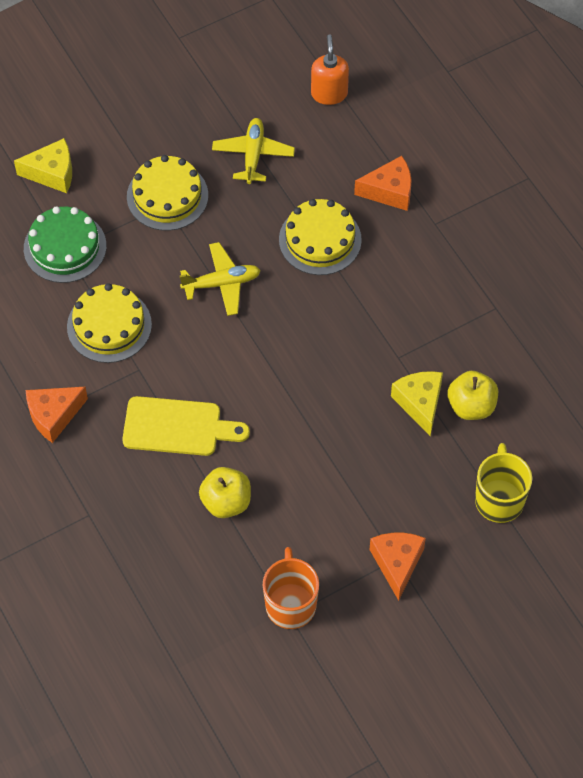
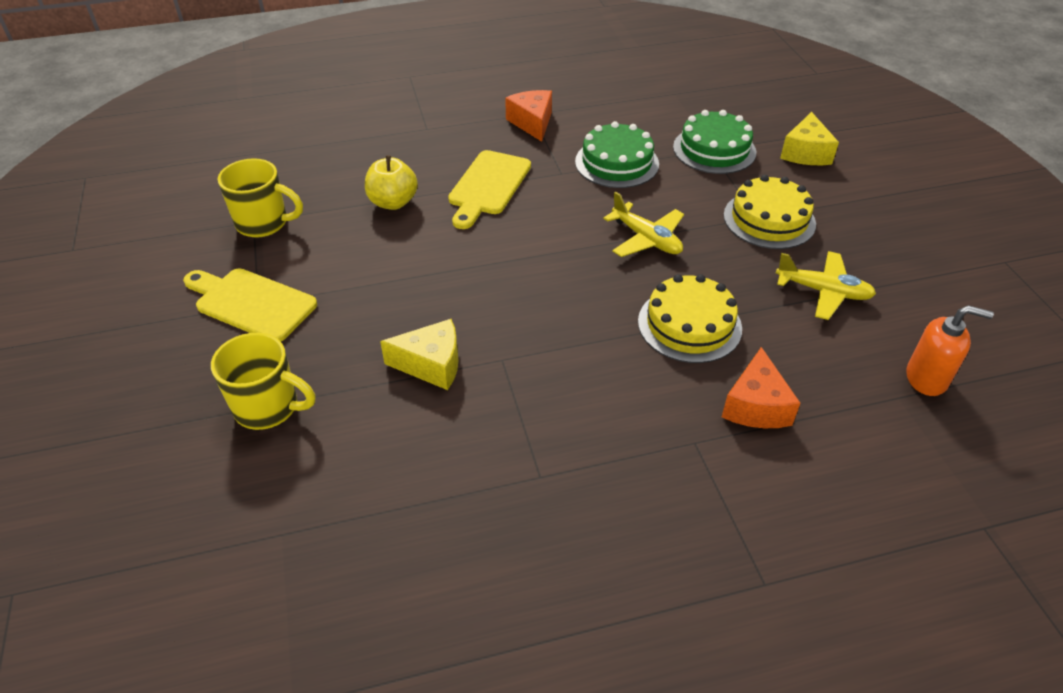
camera: 105 degrees right, 15 degrees down
(109, 325) = (616, 163): yellow cake -> green cake
(222, 283) = (646, 239): yellow plane -> yellow plane turned 45 degrees counterclockwise
(290, 604) = (264, 223): orange mug -> yellow mug
(397, 564) = (251, 303): orange cheese -> yellow cutting board
(471, 406) = (405, 412): yellow apple -> none

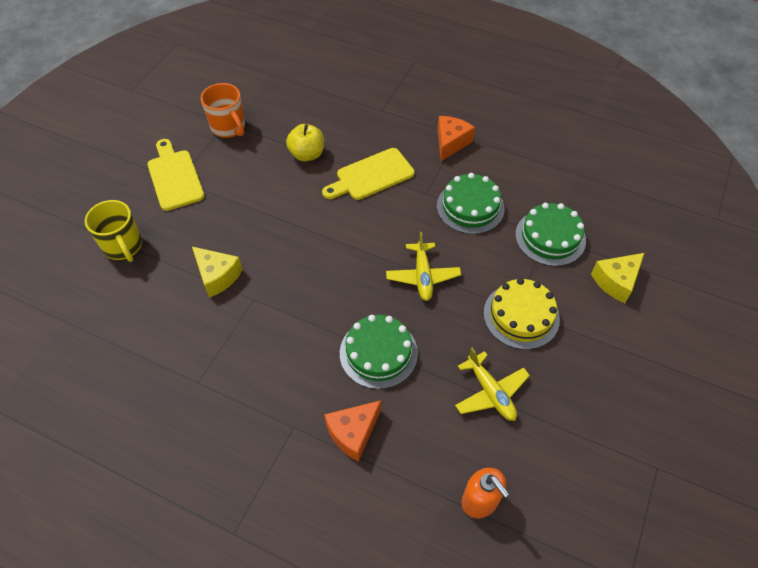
camera: 40 degrees right, 10 degrees up
(264, 223) = (229, 128): yellow mug -> orange mug
(689, 325) = (378, 353): yellow cake -> green cake

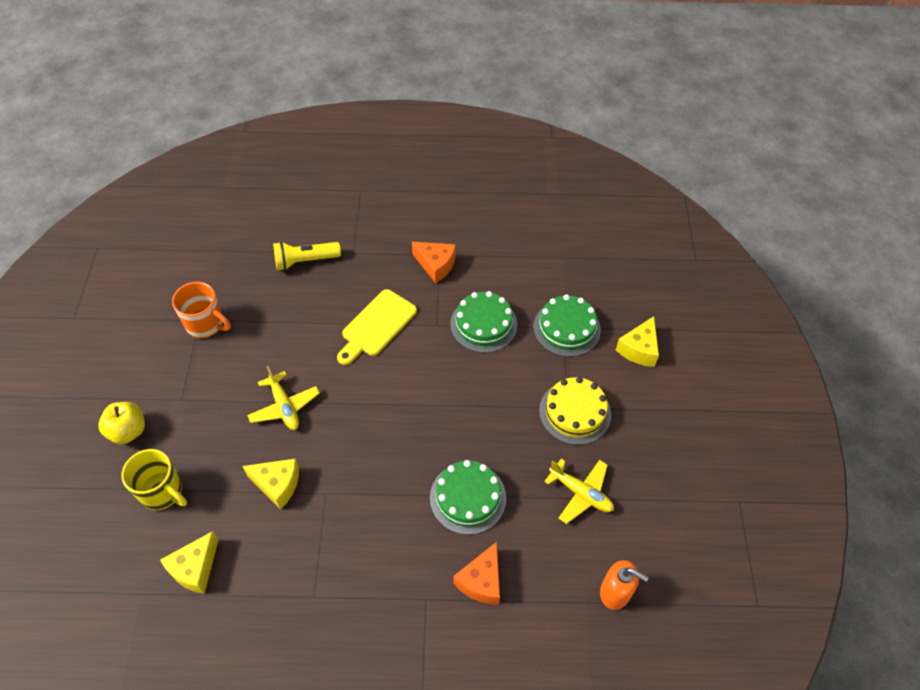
camera: 25 degrees left, 0 degrees up
(115, 318) = (195, 568): none -> yellow cheese
(175, 177) = (177, 398): yellow cutting board -> none
(307, 154) = (302, 325): yellow apple -> yellow apple (128, 431)
(337, 104) = (305, 261): none -> yellow flashlight
(422, 276) = (472, 408): yellow plane -> yellow plane (284, 406)
(451, 143) = (436, 265): orange cheese -> orange cheese turned 120 degrees clockwise

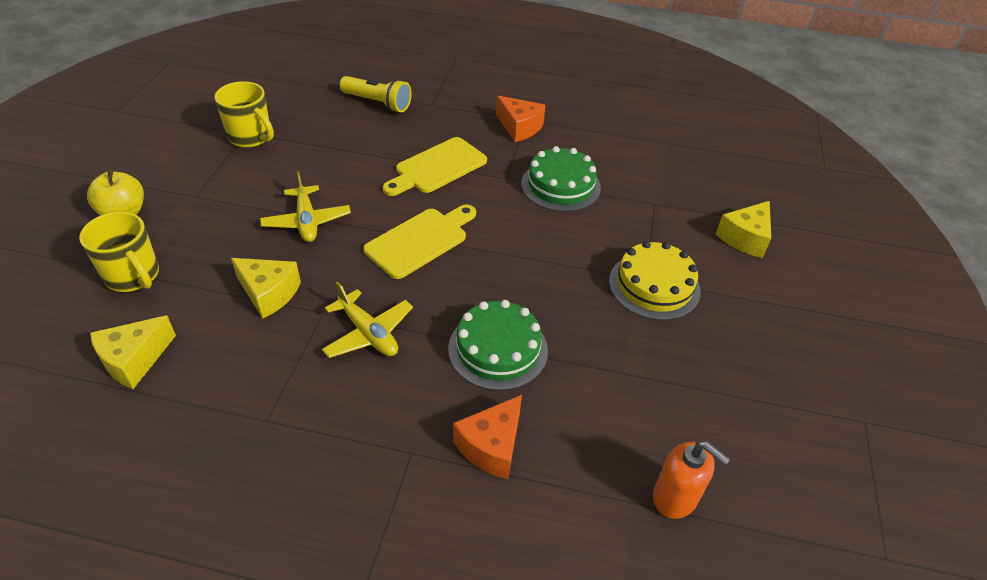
camera: 10 degrees right, 10 degrees down
(206, 324) = (251, 137): orange mug -> yellow mug
(305, 261) = (378, 103): yellow flashlight -> yellow flashlight turned 150 degrees counterclockwise
(383, 407) = (420, 241): none -> yellow cutting board
(566, 328) = (659, 204): green cake -> none
(581, 493) = (646, 372): yellow plane -> yellow plane (368, 333)

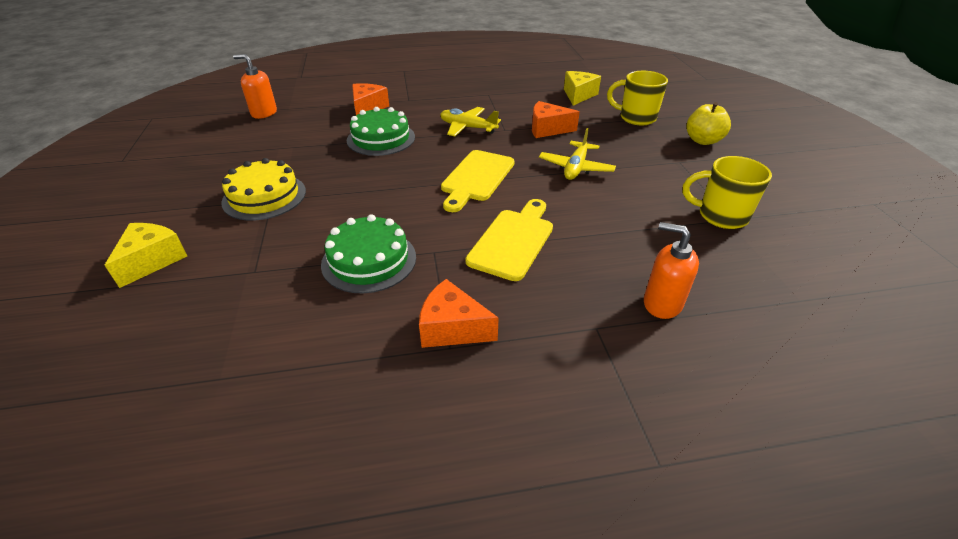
camera: 160 degrees right, 5 degrees down
(269, 293) = (547, 129): yellow cheese -> orange cheese
(307, 221) = (576, 168): yellow plane -> yellow plane turned 120 degrees counterclockwise
(378, 103) = (662, 303): yellow flashlight -> orange soap dispenser

